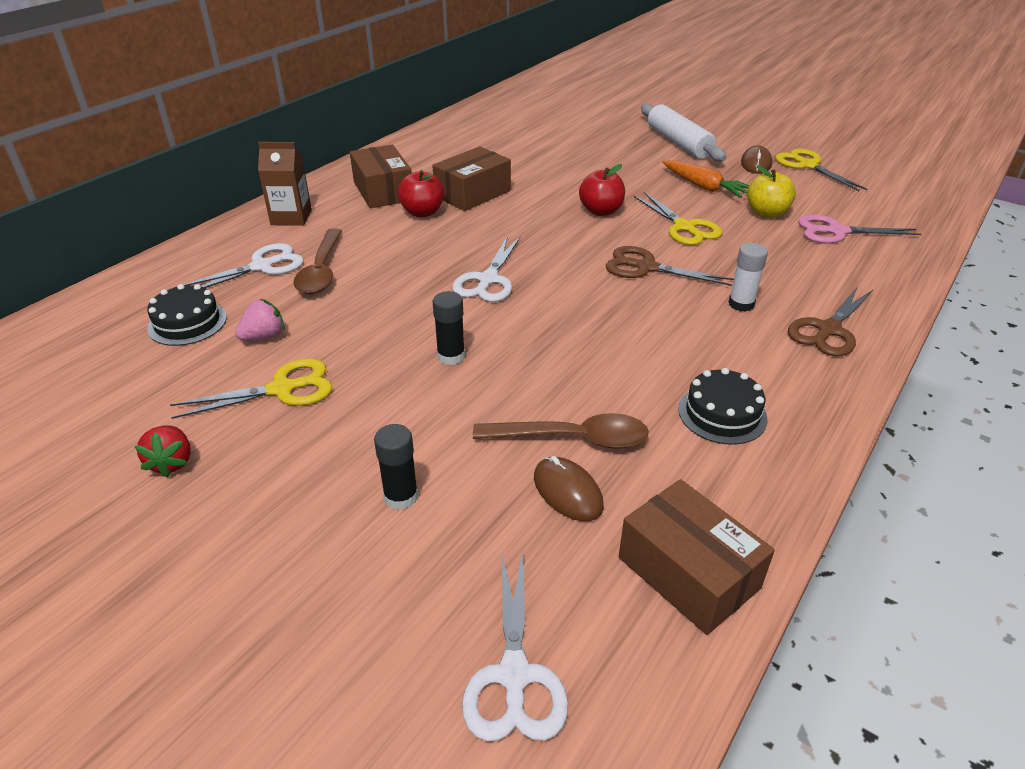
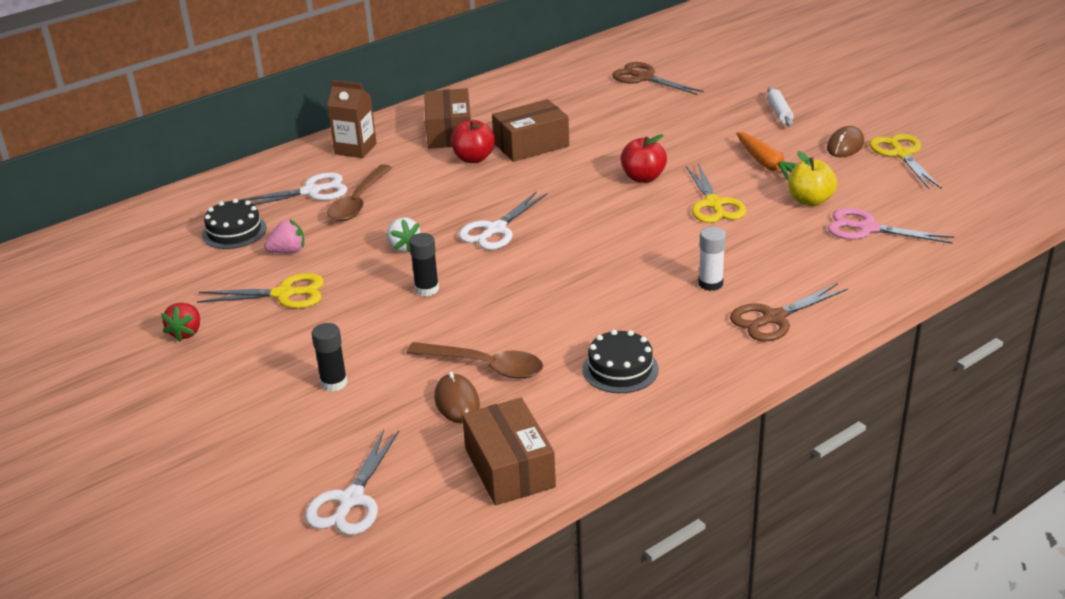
camera: 20 degrees right, 5 degrees down
(398, 311) = (403, 246): none -> white strawberry
(646, 267) = (647, 238): brown scissors -> brown scissors (644, 78)
(679, 143) = (779, 112): white rolling pin -> white rolling pin, size x0.53

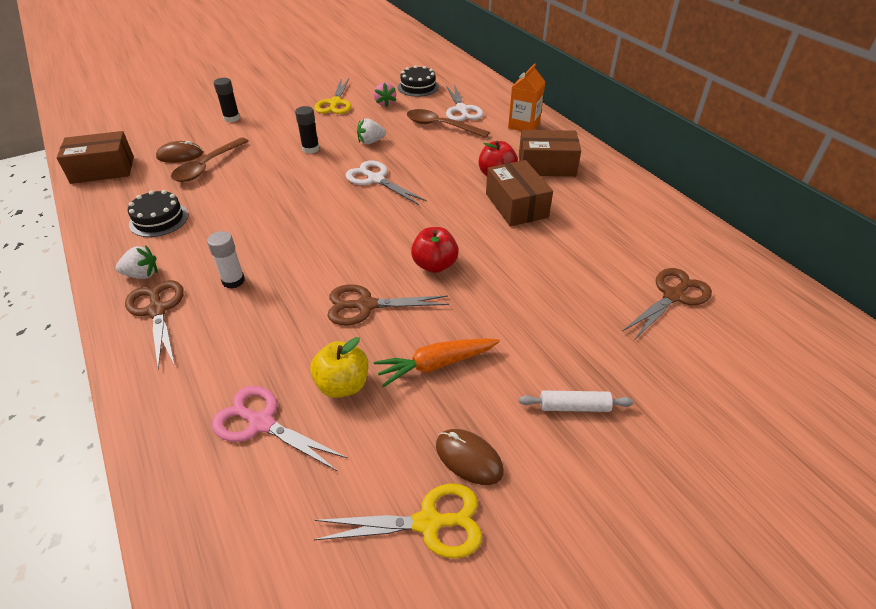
camera: 95 degrees right, 10 degrees up
(186, 333) = (313, 78): red strawberry -> none
(351, 500) = (127, 123): white scissors -> none
(355, 149) = (524, 125): brown carton -> orange carton
(713, 204) = (366, 305): yellow scissors -> brown scissors
(725, 347) = (142, 275): none -> white strawberry
(867, 228) = (261, 423): pink scissors -> pink scissors turned 90 degrees counterclockwise

